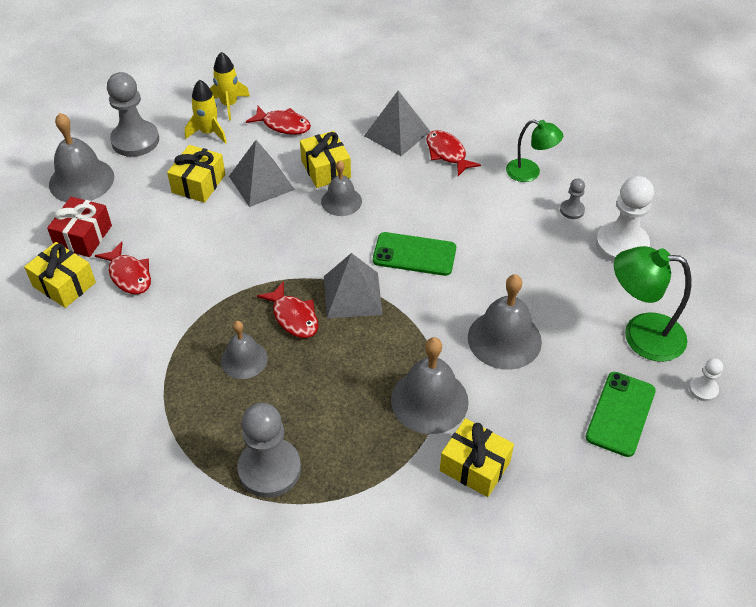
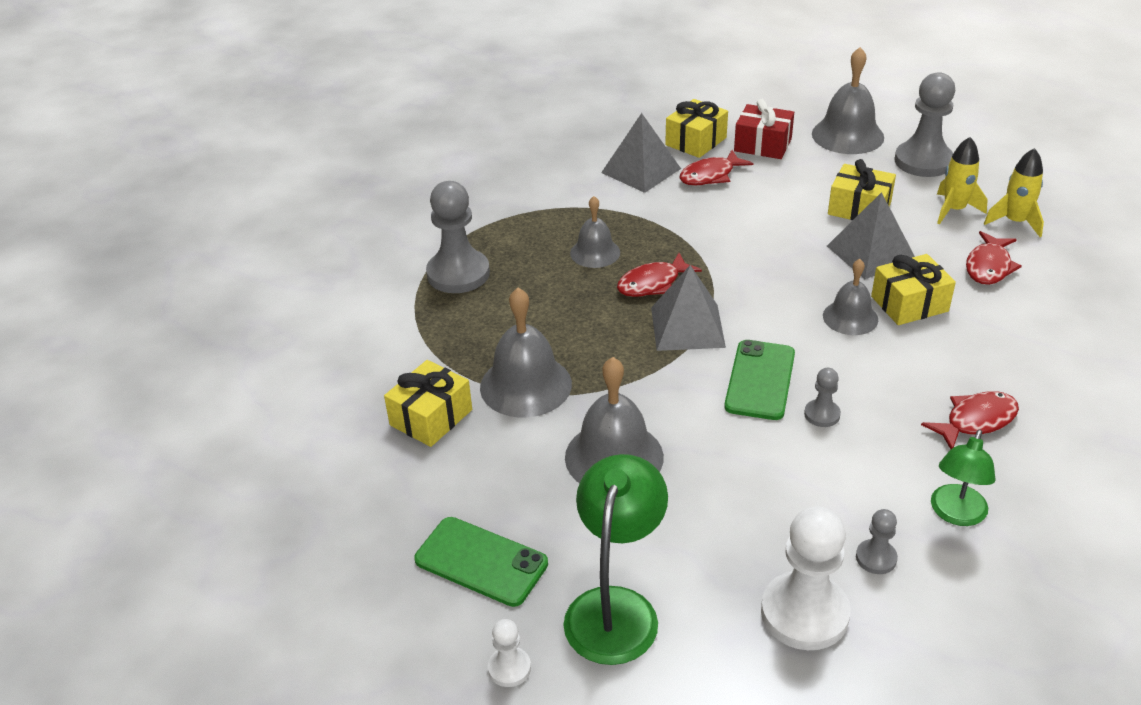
camera: 95 degrees right, 10 degrees down
(397, 133) = (1006, 370): grey pyramid -> grey pyramid (641, 170)
(448, 224) = (822, 414): none -> grey pawn

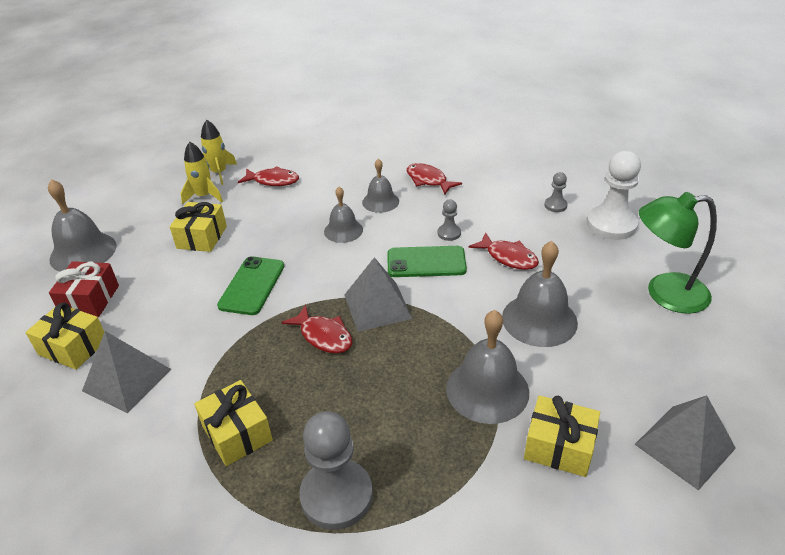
camera: 105 degrees left, 0 degrees up
(481, 561) = (680, 367): green phone -> green phone (252, 286)
(509, 668) = (746, 330): white pawn -> none
(595, 252) = (281, 385): grey bell -> grey bell (380, 201)
(710, 175) = (143, 327): red fish -> red fish (508, 257)
(871, 253) = (263, 227): grey pyramid -> grey pyramid (684, 446)
(909, 304) = (321, 208): yellow gift -> yellow gift (237, 433)
(923, 161) = (133, 212): grey pawn -> none
(956, 514) = (506, 183): green lamp -> none

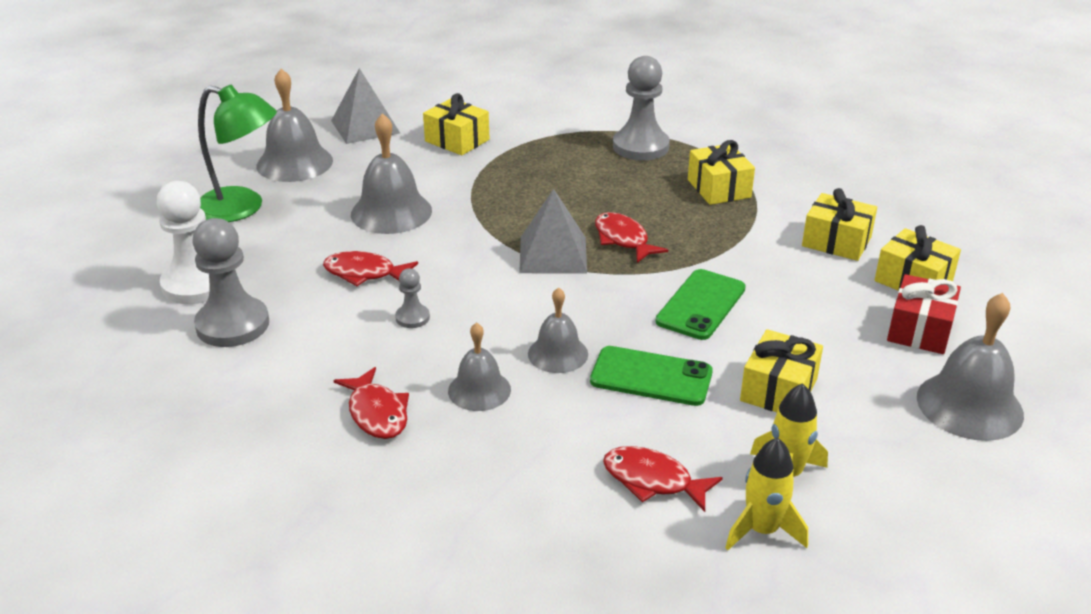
camera: 165 degrees left, 5 degrees down
(127, 380) = (836, 242): grey pyramid -> yellow gift
(426, 262) = (468, 288): green phone -> green phone (651, 376)
(487, 390) = (486, 176): grey bell -> grey bell (294, 163)
(508, 257) = (364, 273): red fish -> red fish turned 45 degrees counterclockwise
(555, 205) = (232, 325): grey pawn -> grey pawn, size x2.08

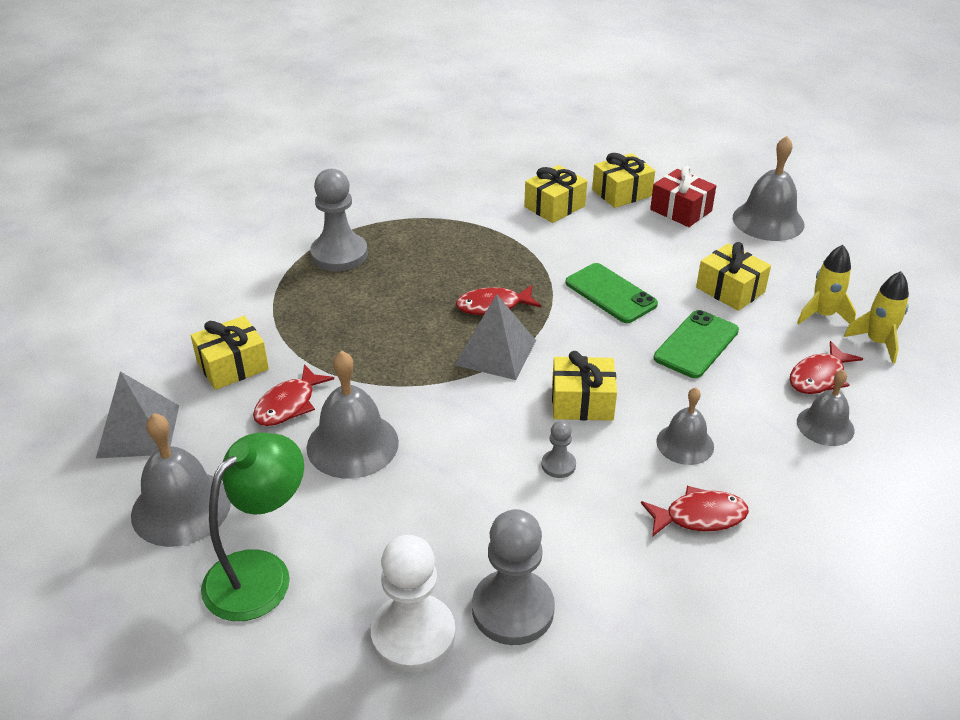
camera: 70 degrees left, 5 degrees up
(364, 273) = (463, 486): red fish -> red fish (289, 404)
(558, 354) = (649, 386): grey bell -> grey bell (825, 426)
(719, 188) = (442, 235): yellow gift -> yellow gift (582, 402)

